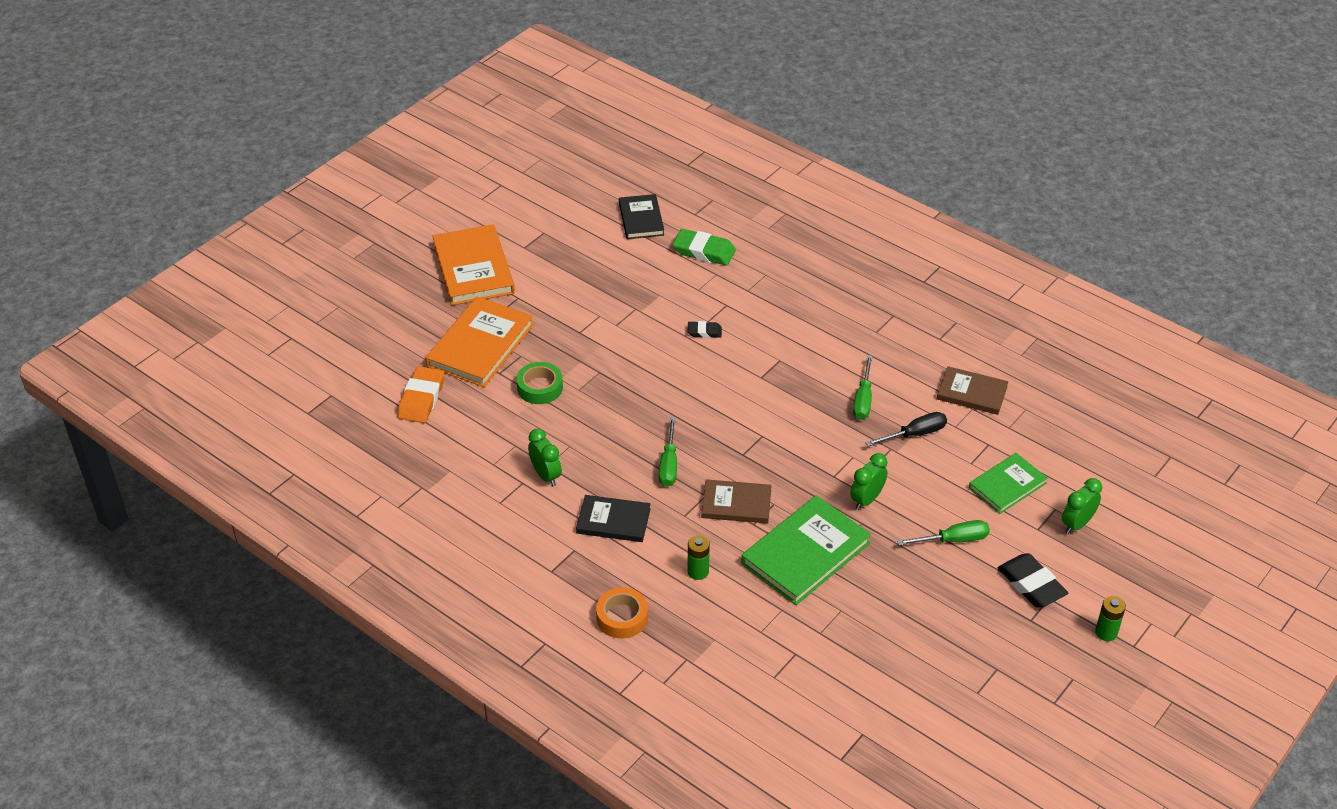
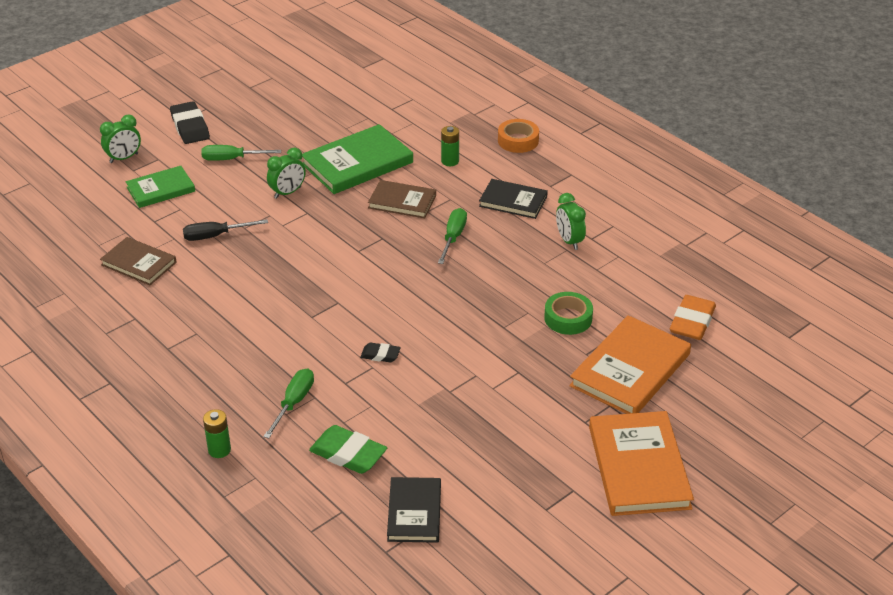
camera: 170 degrees left, 5 degrees down
(863, 400) = (247, 270): green screwdriver -> green screwdriver (294, 403)
(1106, 632) = (156, 96): green battery -> green battery (219, 450)

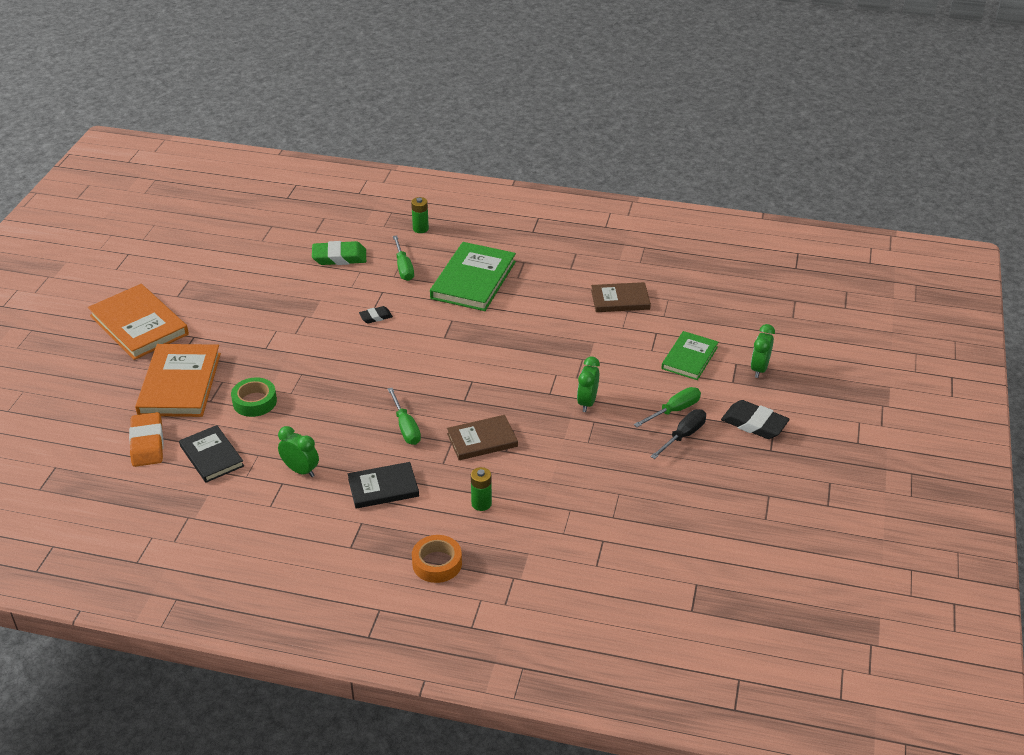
camera: 145 degrees right, 0 degrees up
(215, 236) = (595, 342): black screwdriver -> black screwdriver (683, 436)
(357, 163) = (563, 459): green book -> green book (473, 280)
(414, 512) = (270, 247): black book -> black book (212, 456)

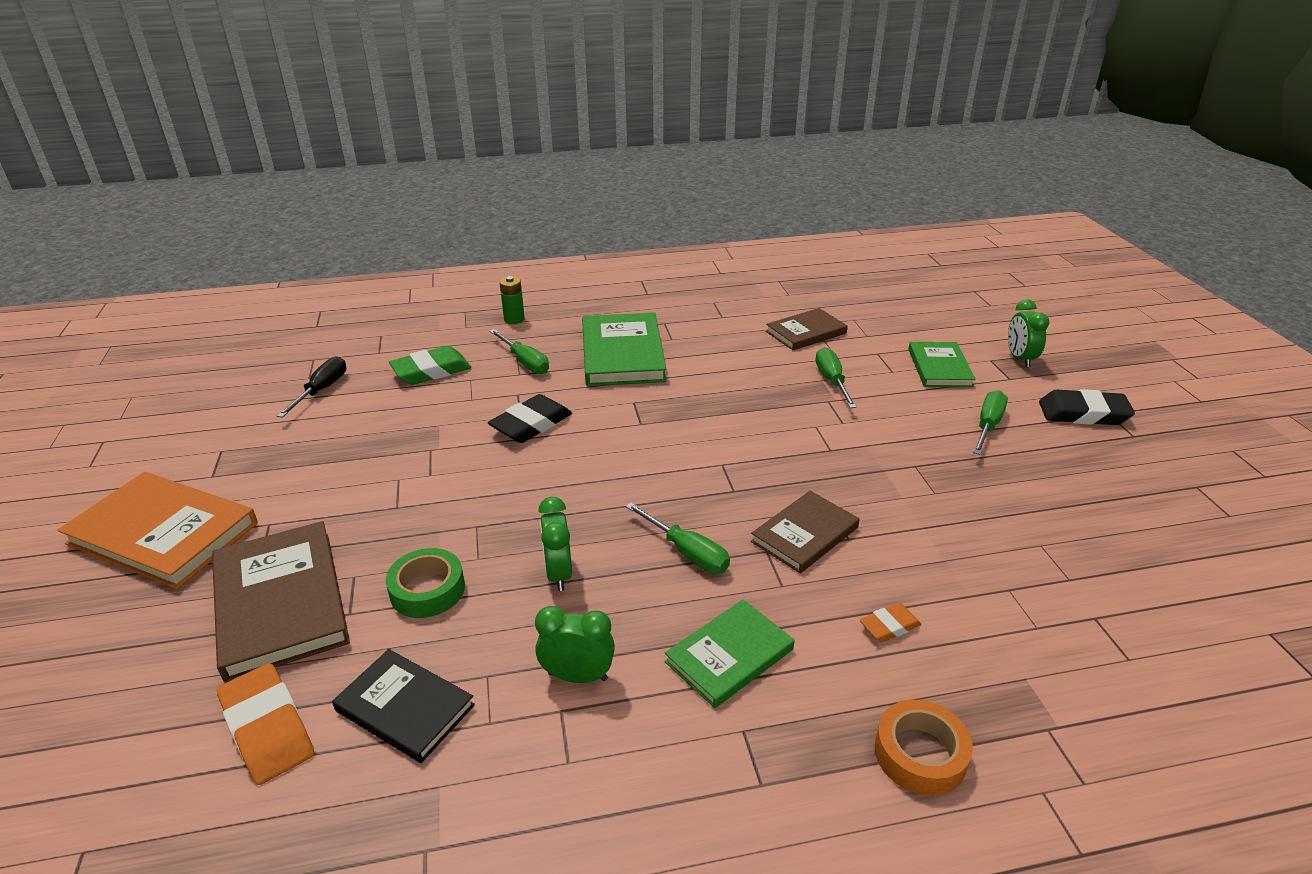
camera: 25 degrees left, 5 degrees down
(180, 384) = (281, 602): orange book -> brown book
(376, 317) = (531, 424): black eraser -> black eraser, size x1.81
(383, 487) = (729, 655): black book -> green book
(481, 504) = (889, 626): green battery -> orange eraser
(587, 402) = (884, 447): green clock -> green clock (558, 573)
(600, 345) = (832, 381): none -> green screwdriver
(683, 436) = (1029, 450): black screwdriver -> black screwdriver (322, 390)

